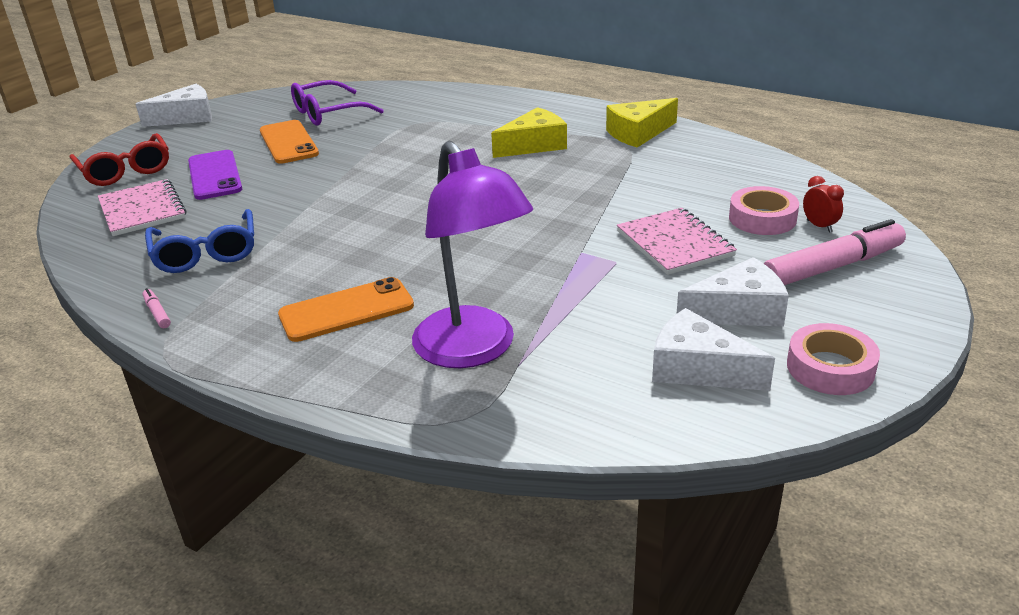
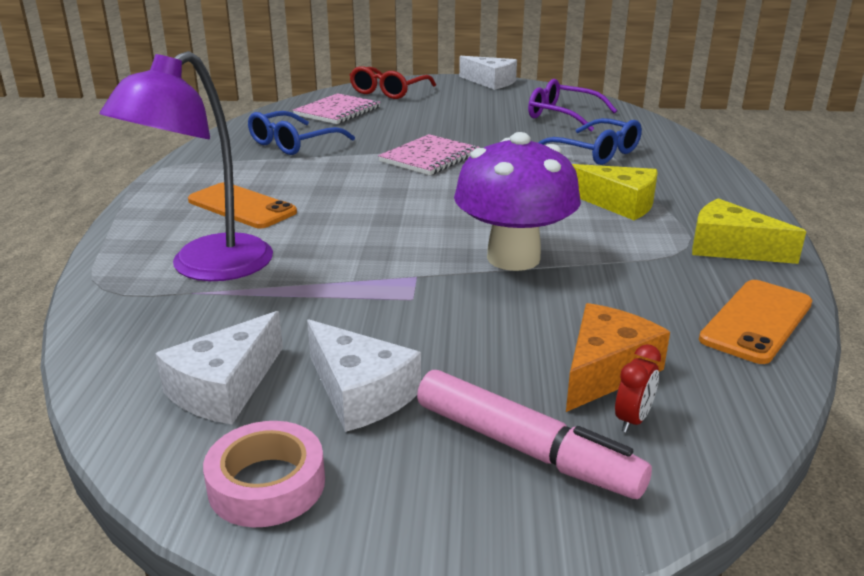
camera: 60 degrees right, 5 degrees down
(157, 313) = (204, 154): pink marker -> none
(214, 175) = (409, 114): purple phone -> none
(288, 142) = (491, 118): orange phone -> orange phone (756, 321)
(427, 125) = (594, 152): none -> blue glasses
(586, 207) = (513, 258): none -> purple mushroom
(674, 243) = (481, 323): pink notebook -> pink notebook (429, 157)
(697, 369) = (225, 388): white cheese -> white cheese turned 150 degrees counterclockwise
(762, 218) = (605, 370): pink tape -> orange cheese

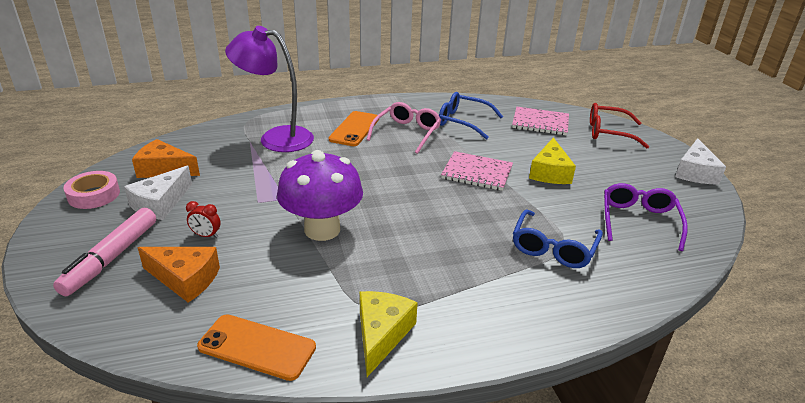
camera: 70 degrees right, 5 degrees up
(225, 388) = (164, 169): white cheese -> orange cheese
(291, 177) = (407, 133): none -> pink glasses
(619, 204) = (442, 269): yellow cheese -> yellow cheese (550, 172)
(632, 420) = (134, 292): red clock -> red clock (206, 235)

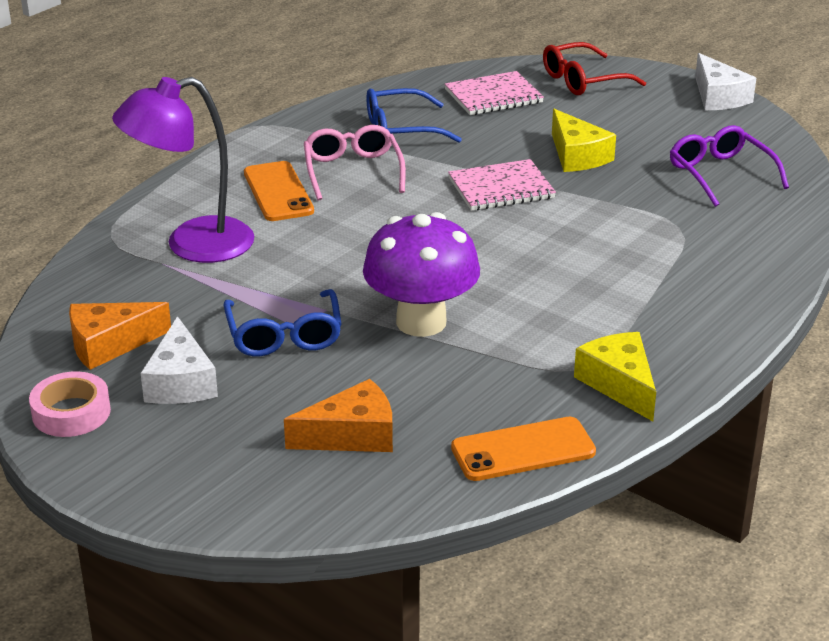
camera: 35 degrees left, 0 degrees up
(111, 258) = (229, 458): pink marker -> none
(206, 235) = (300, 387): red clock -> none
(553, 247) = (673, 235): blue glasses -> blue glasses (284, 335)

